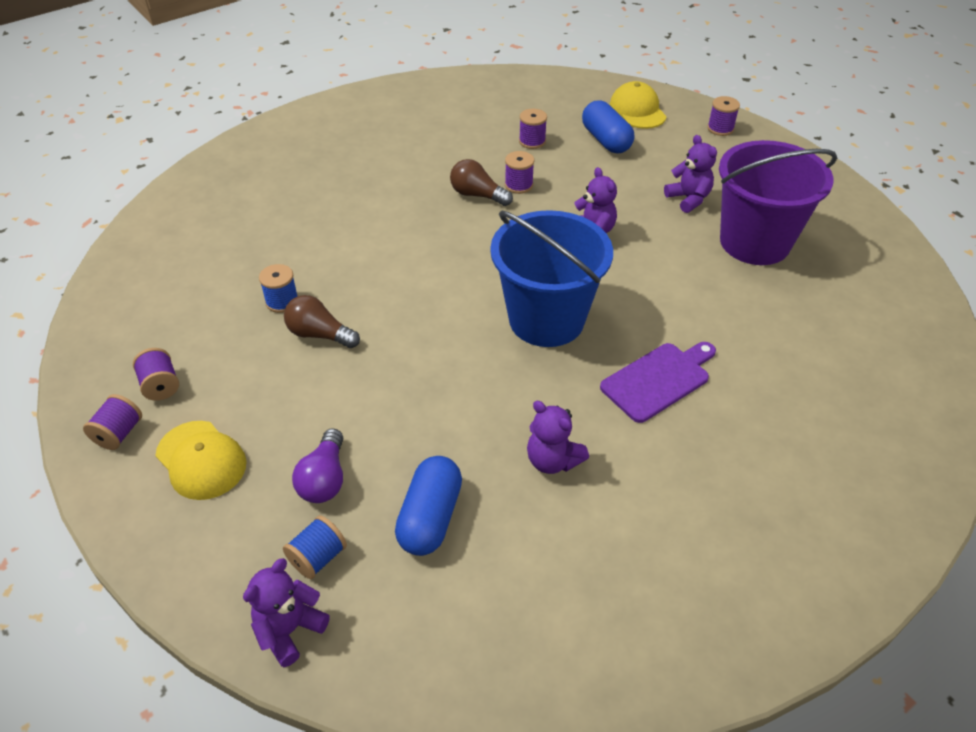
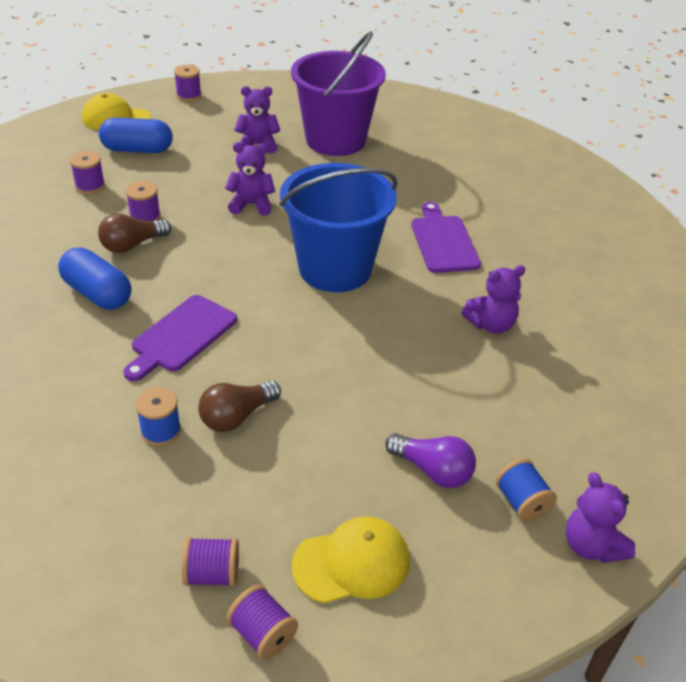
camera: 65 degrees left, 5 degrees down
(390, 267) = (181, 336): none -> purple cutting board
(430, 517) = (513, 414): blue capsule -> blue capsule (97, 294)

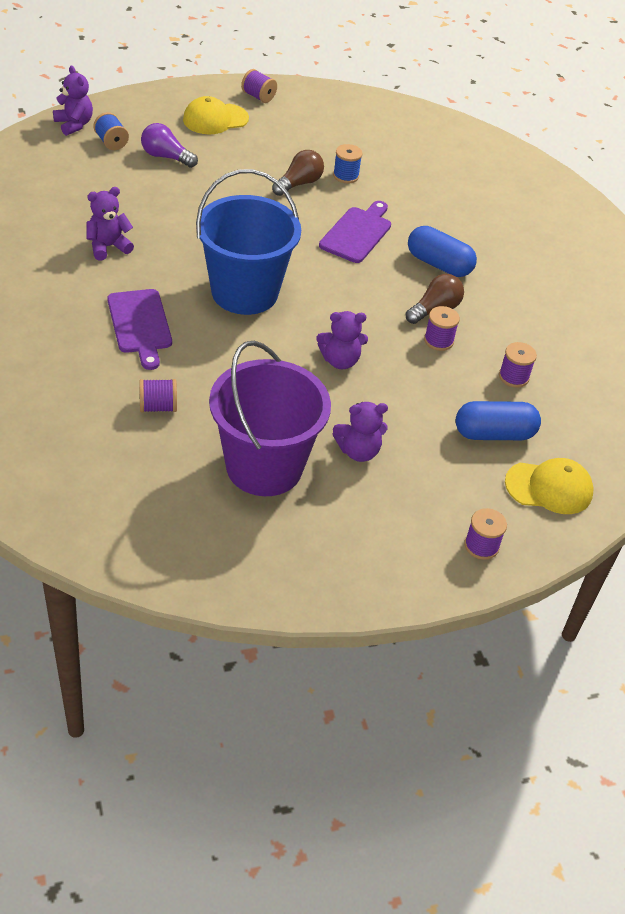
camera: 170 degrees right, 5 degrees up
(212, 574) = (290, 116): purple spool -> purple spool (158, 407)

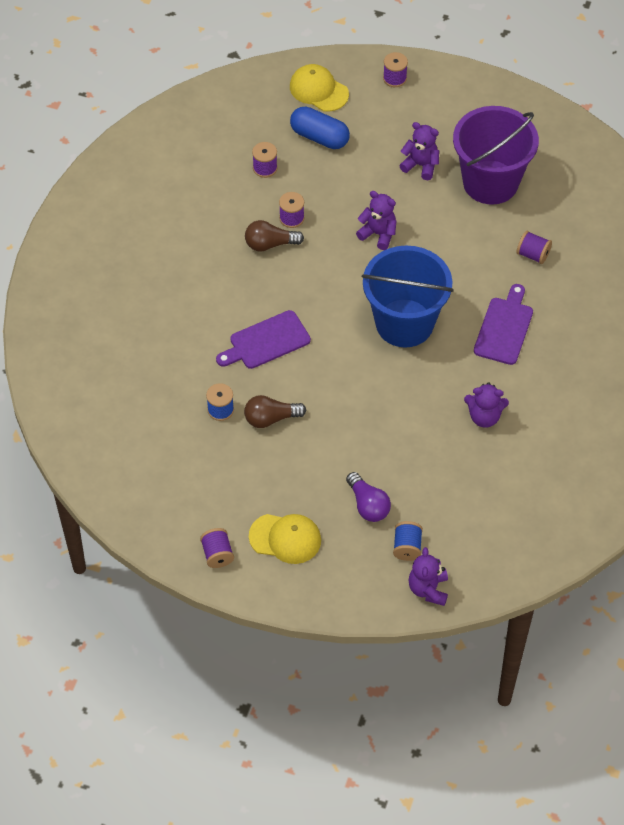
camera: 140 degrees left, 10 degrees up
(439, 264) = (227, 282): blue capsule -> none

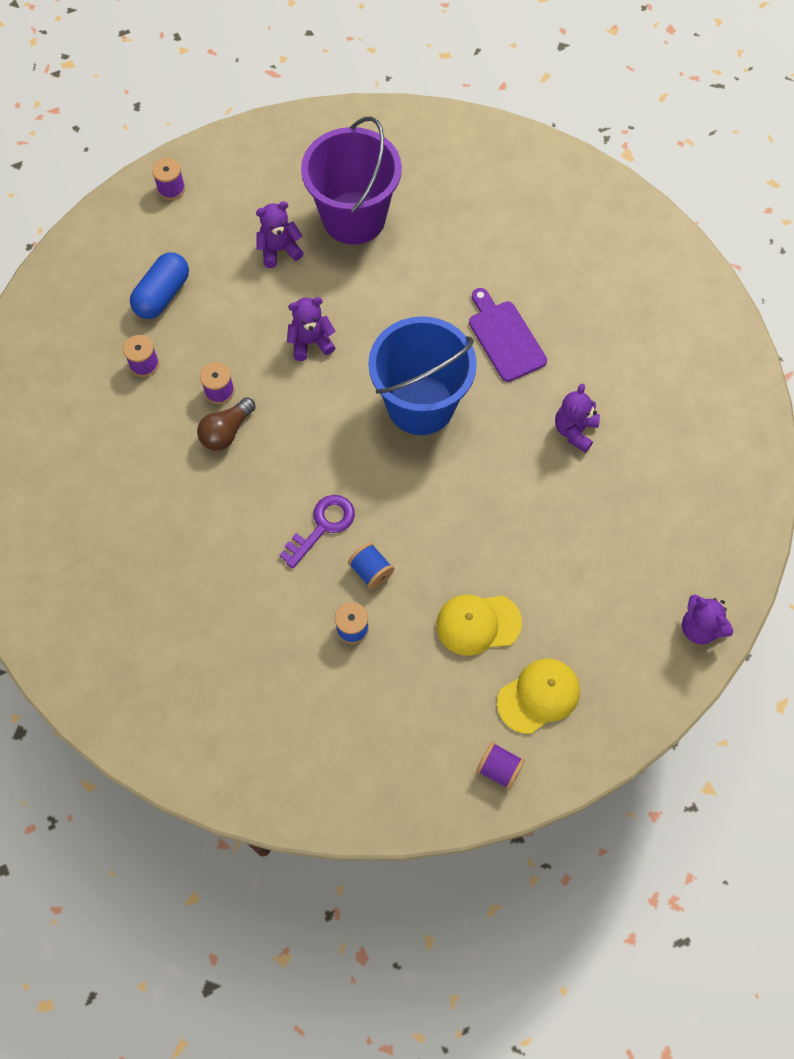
camera: 45 degrees left, 10 degrees up
(266, 341) = (322, 526): purple cutting board -> purple key
(271, 418) = (405, 595): brown light bulb -> none
(318, 90) = (114, 252): yellow cap -> yellow cap (478, 624)
(319, 137) = (162, 295): blue capsule -> blue capsule turned 45 degrees counterclockwise
(368, 505) = (571, 598): purple light bulb -> none
(407, 547) = (643, 606): blue spool -> blue spool (371, 571)
(484, 417) = (574, 431): purple teddy bear -> purple teddy bear turned 150 degrees clockwise
(533, 254) = (457, 253): purple spool -> none

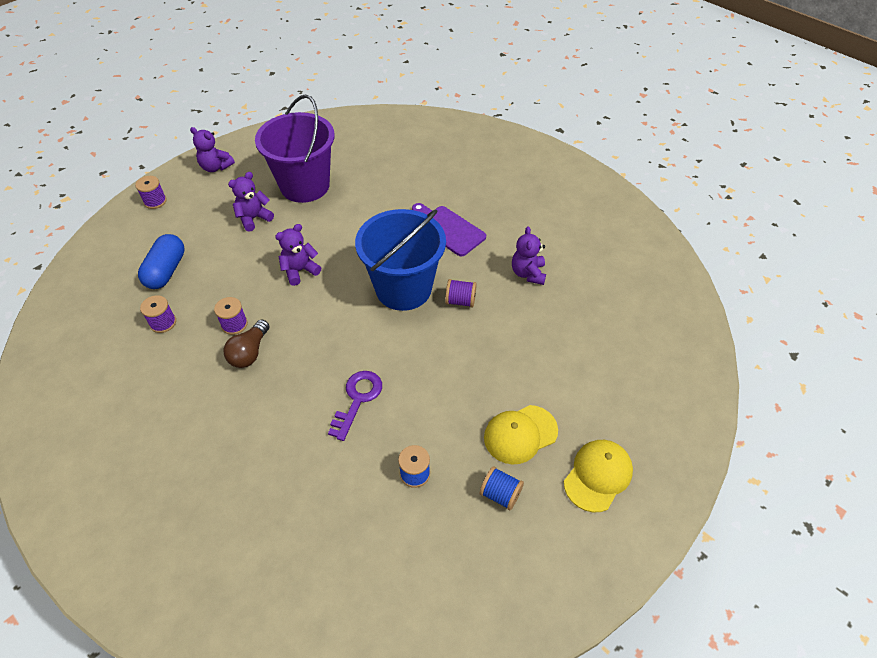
camera: 20 degrees left, 15 degrees down
(371, 571) = (413, 421): blue spool -> blue spool (500, 494)
(499, 769) = (595, 551): purple spool -> purple spool (460, 301)
(700, 628) = (693, 379): purple teddy bear -> purple teddy bear (216, 167)

